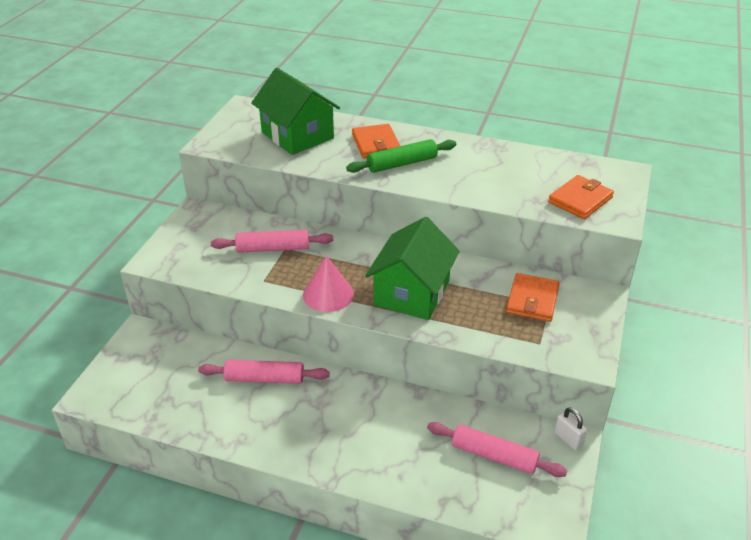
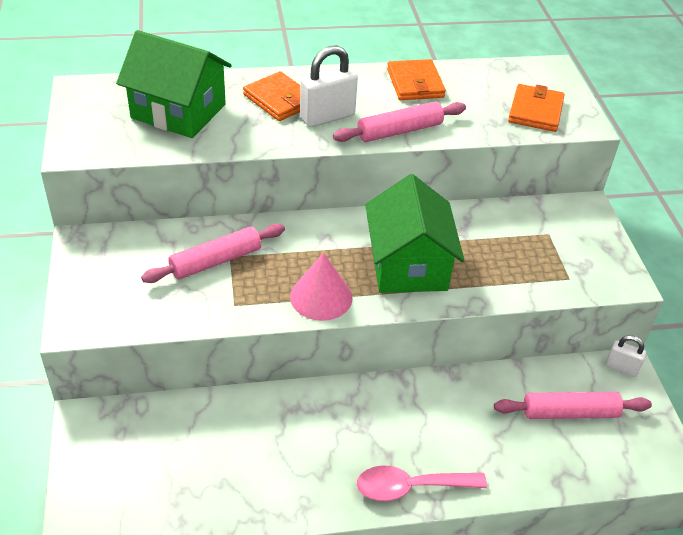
camera: 30 degrees left, 5 degrees up
(264, 379) = (280, 421): pink rolling pin -> pink rolling pin (399, 131)
(325, 459) = (411, 487): none -> pink spoon
(402, 164) = (327, 117): green rolling pin -> white padlock
(532, 300) = (529, 233): orange wallet -> orange wallet (415, 83)

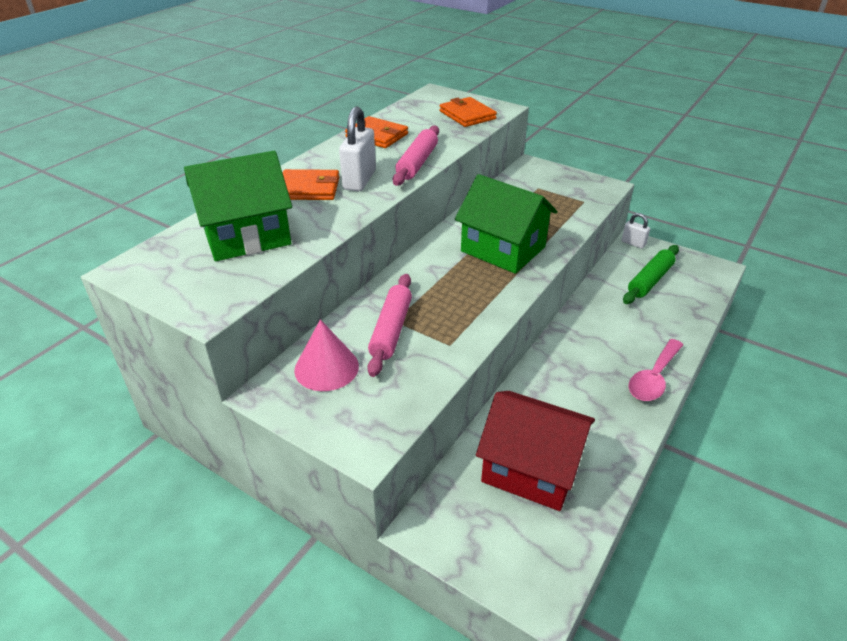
camera: 45 degrees left, 5 degrees down
(204, 453) = (531, 468): none -> red house
(321, 297) = (490, 300): pink cone -> pink cone (326, 368)
(569, 413) = (650, 280): pink rolling pin -> green rolling pin
(621, 367) = (633, 243): white padlock -> white padlock turned 60 degrees clockwise

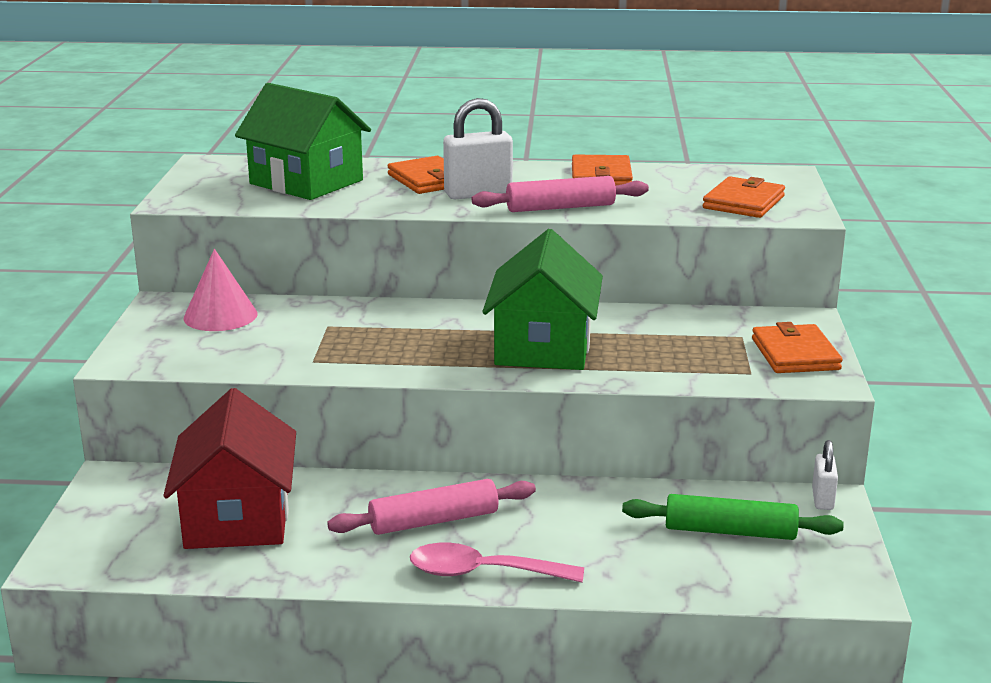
camera: 60 degrees right, 15 degrees down
(391, 330) = (309, 328): pink rolling pin -> pink rolling pin (434, 521)
(571, 182) = (795, 354): none -> orange wallet

